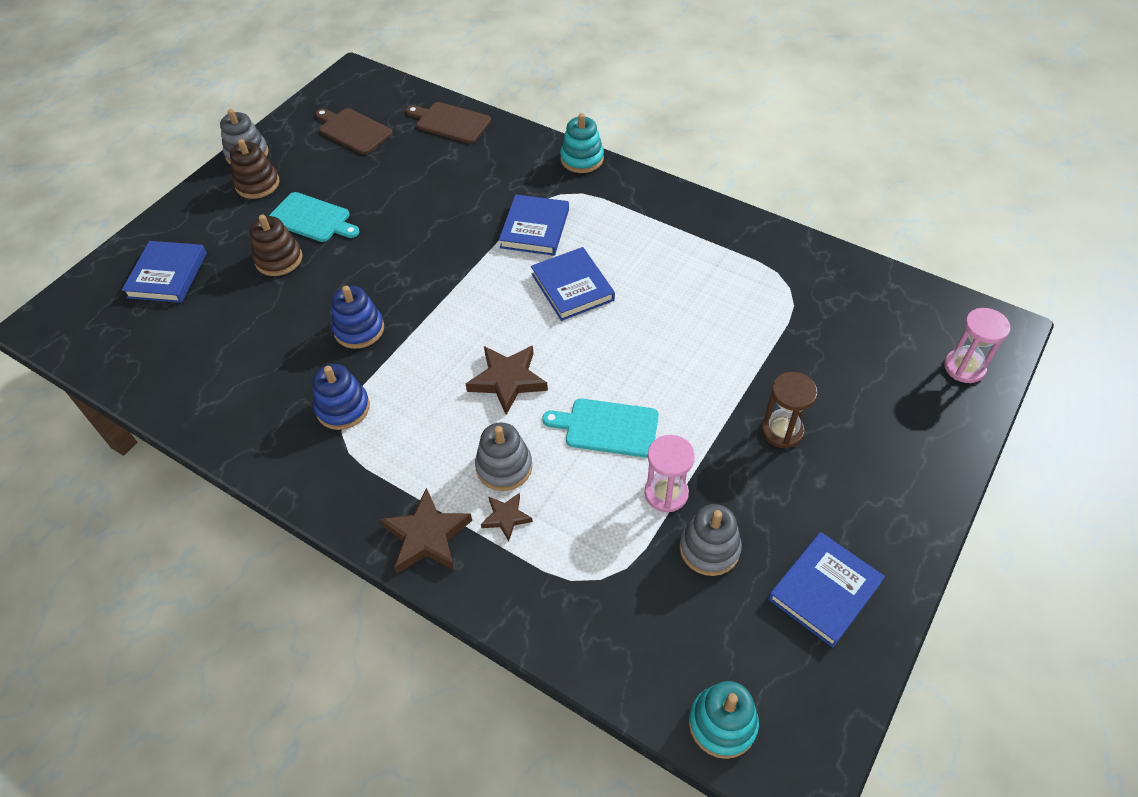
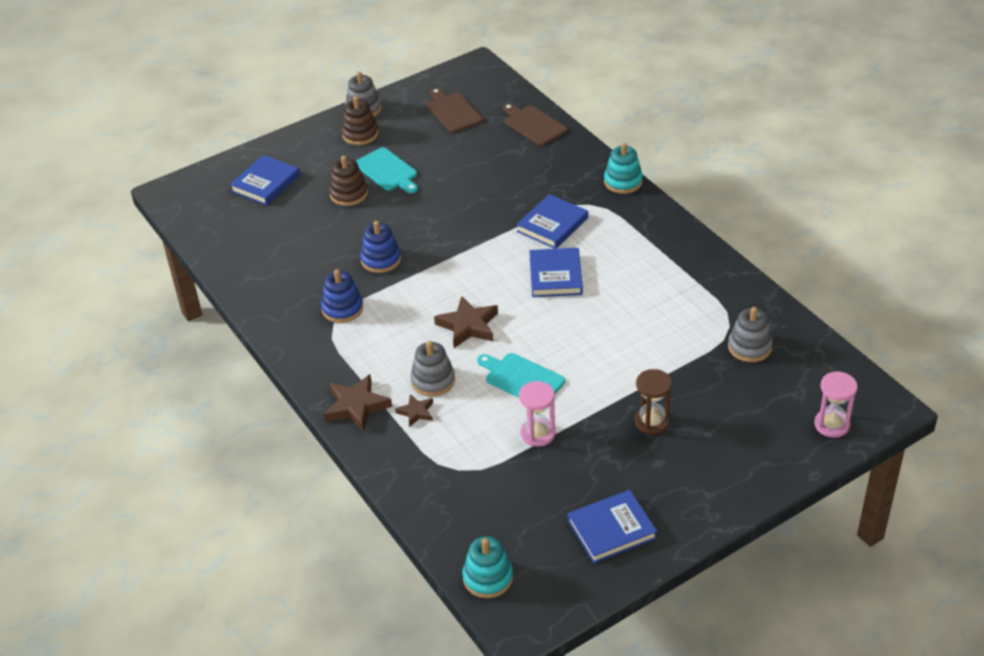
camera: 25 degrees right, 10 degrees down
(709, 548) = (546, 477): grey stacking toy -> grey stacking toy (749, 347)

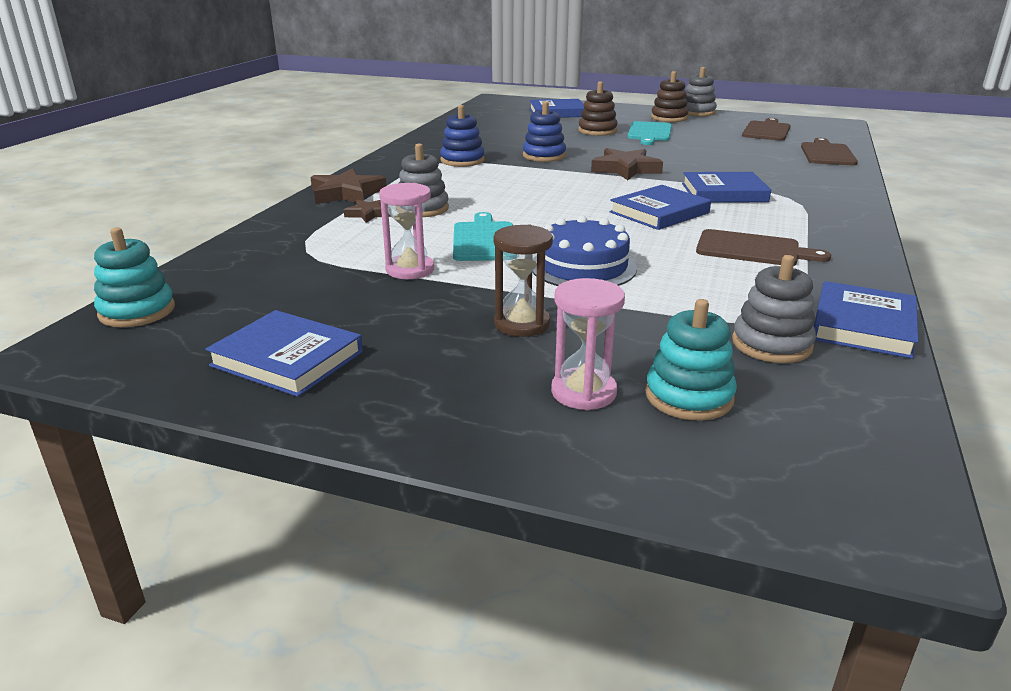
camera: 50 degrees right, 15 degrees down
(468, 326) = (520, 201): brown star -> brown star (625, 169)
(604, 359) = (583, 267): none -> blue cake
(623, 182) = (856, 201): turquoise stacking toy -> turquoise stacking toy (689, 396)
(647, 276) = (753, 249): none -> brown cutting board
(760, 304) = (863, 325): none -> blue book
(832, 425) = (747, 474): pink hourglass -> pink hourglass (583, 392)

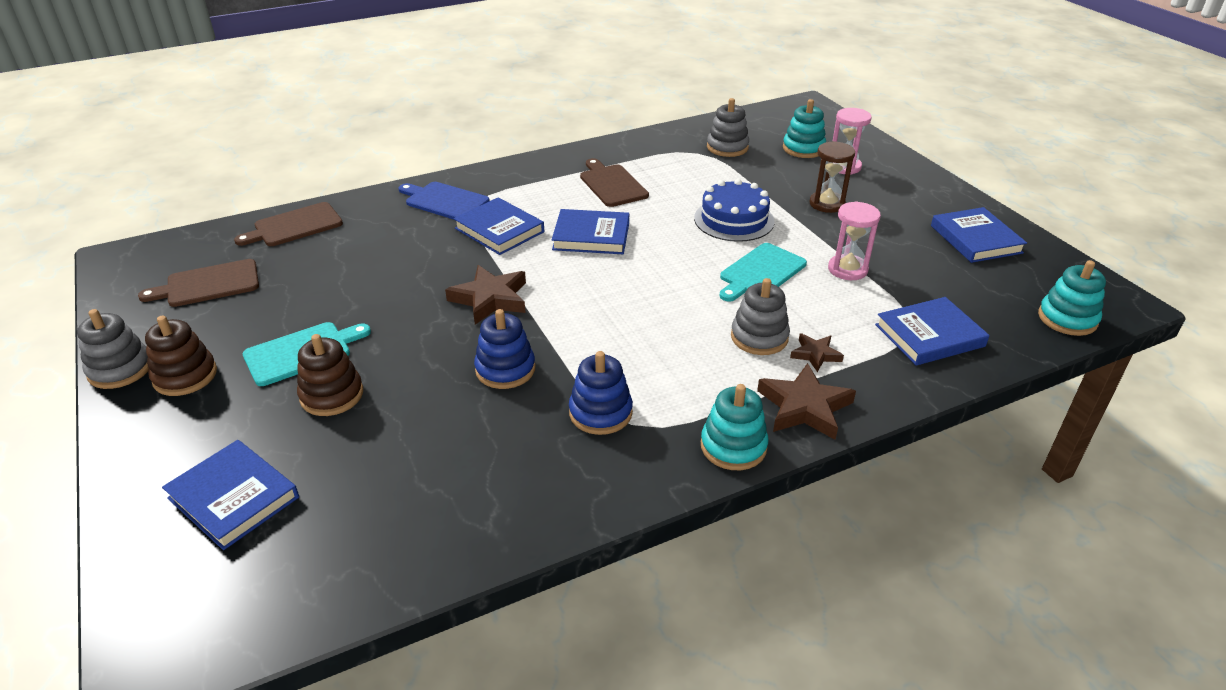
camera: 135 degrees left, 10 degrees up
(370, 172) = (733, 446): none -> turquoise stacking toy
(811, 191) = (444, 201): none -> blue cutting board
(863, 325) = (669, 136): blue book -> blue book (929, 335)

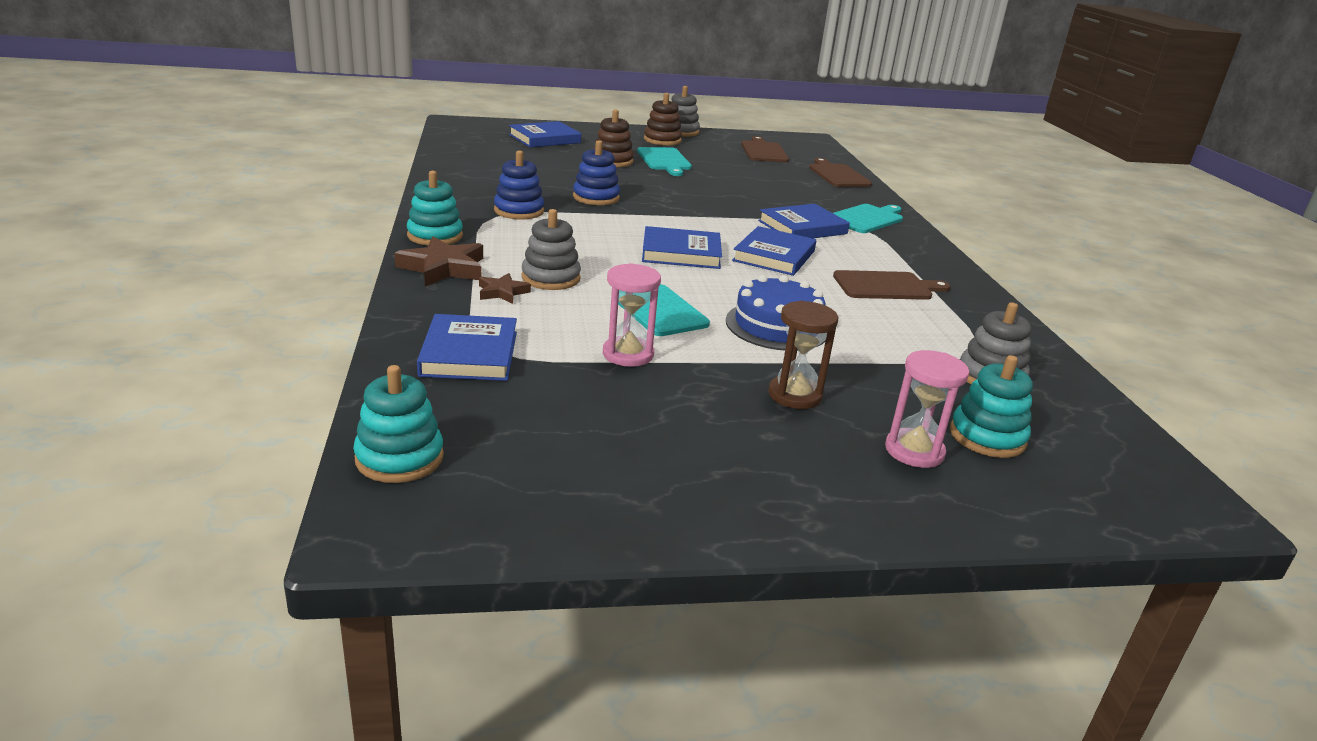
camera: 105 degrees right, 10 degrees down
(444, 201) = (866, 218): blue cutting board -> turquoise cutting board
(490, 299) = (691, 208): brown star -> none
(975, 239) = (635, 477): blue book -> blue book (681, 253)

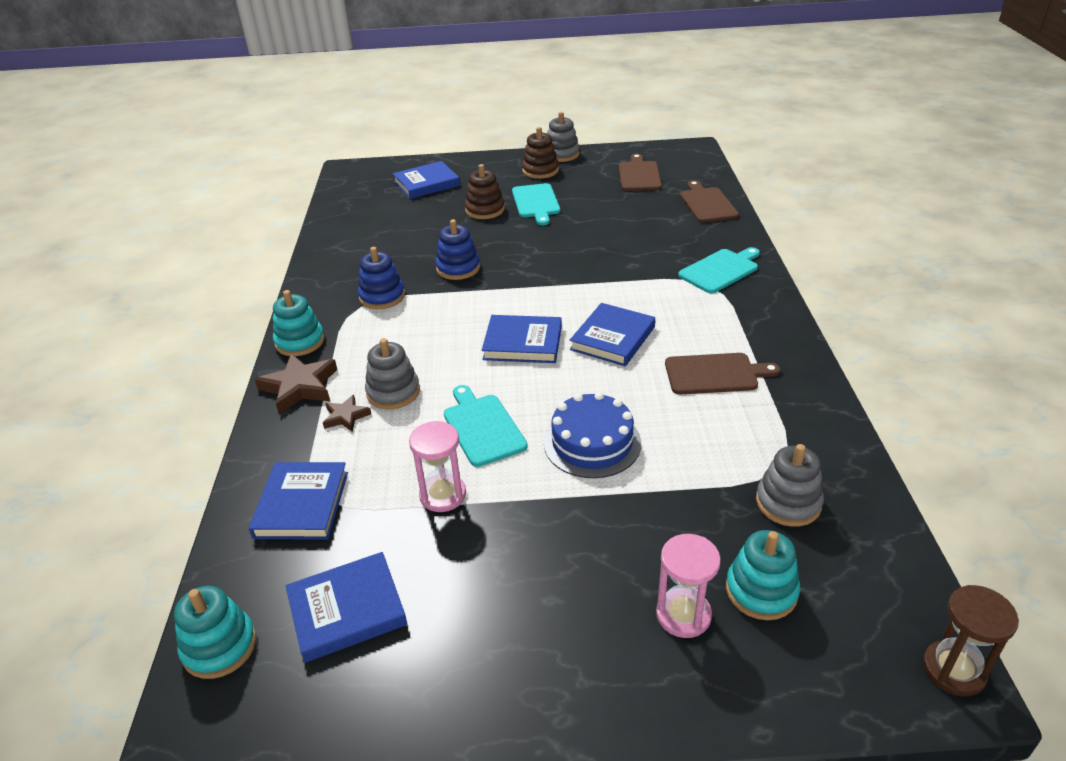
camera: 10 degrees right, 10 degrees up
(794, 395) = (586, 542): brown hourglass -> brown hourglass (953, 670)
(802, 227) = (651, 291): blue book -> blue book (347, 610)

